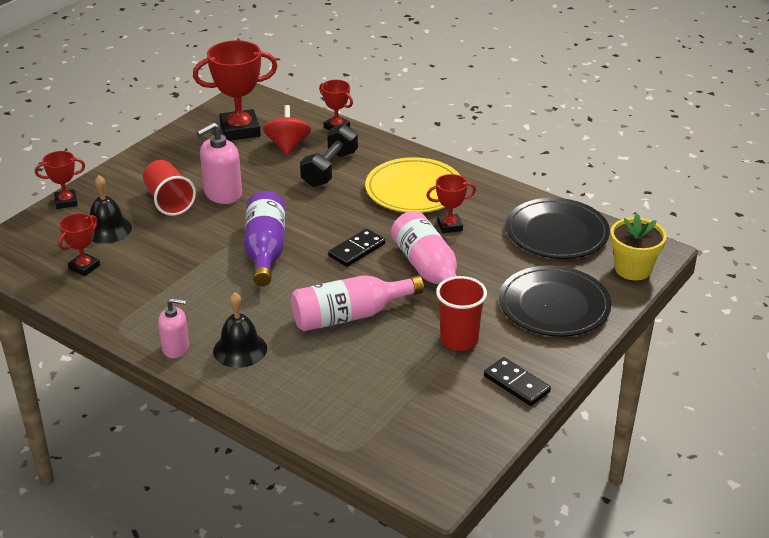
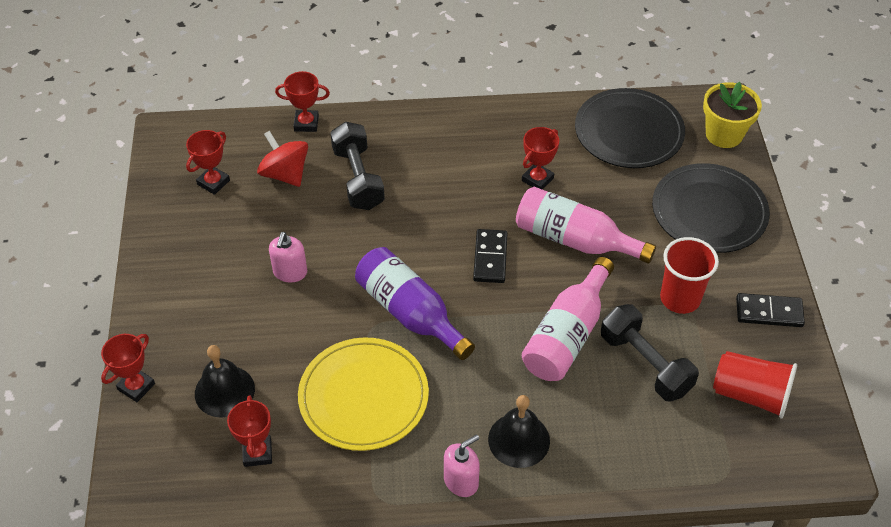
camera: 40 degrees left, 15 degrees up
(169, 201) = (246, 315): red cup -> red cup (750, 394)
(222, 194) = (290, 272): pink soap dispenser -> pink soap dispenser, size x0.65
(240, 130) = (213, 182): red trophy -> red trophy, size x0.54
(381, 360) = (645, 364): none -> black dumbbell
(414, 189) = (461, 156): yellow plate -> yellow plate (363, 396)

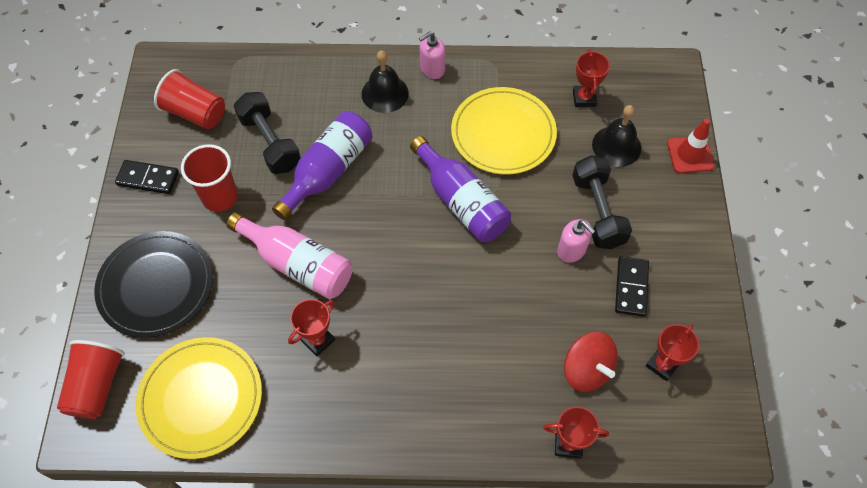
camera: 175 degrees left, 10 degrees up
(136, 386) = (690, 155): red trophy -> red traffic cone
(290, 272) = (571, 250): pink soap dispenser -> pink soap dispenser turned 120 degrees clockwise
(358, 178) = (507, 357): black dumbbell -> black dumbbell (597, 211)
(490, 258) = (382, 251): black domino -> black domino (631, 287)
(567, 335) = (328, 171): pink bottle -> purple bottle
(629, 132) = (201, 398): black plate -> yellow plate
(724, 134) = (97, 386): yellow flower pot -> red cup

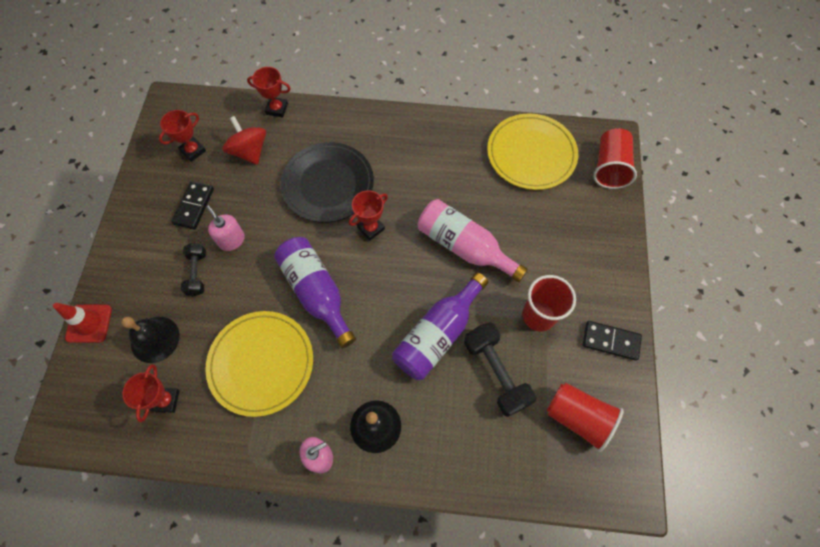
camera: 175 degrees left, 5 degrees up
(156, 286) = (581, 238): black plate -> black plate (328, 184)
(318, 340) = (447, 186): red trophy -> red trophy (371, 228)
(597, 211) = (197, 273): black dumbbell -> black dumbbell, size x0.62

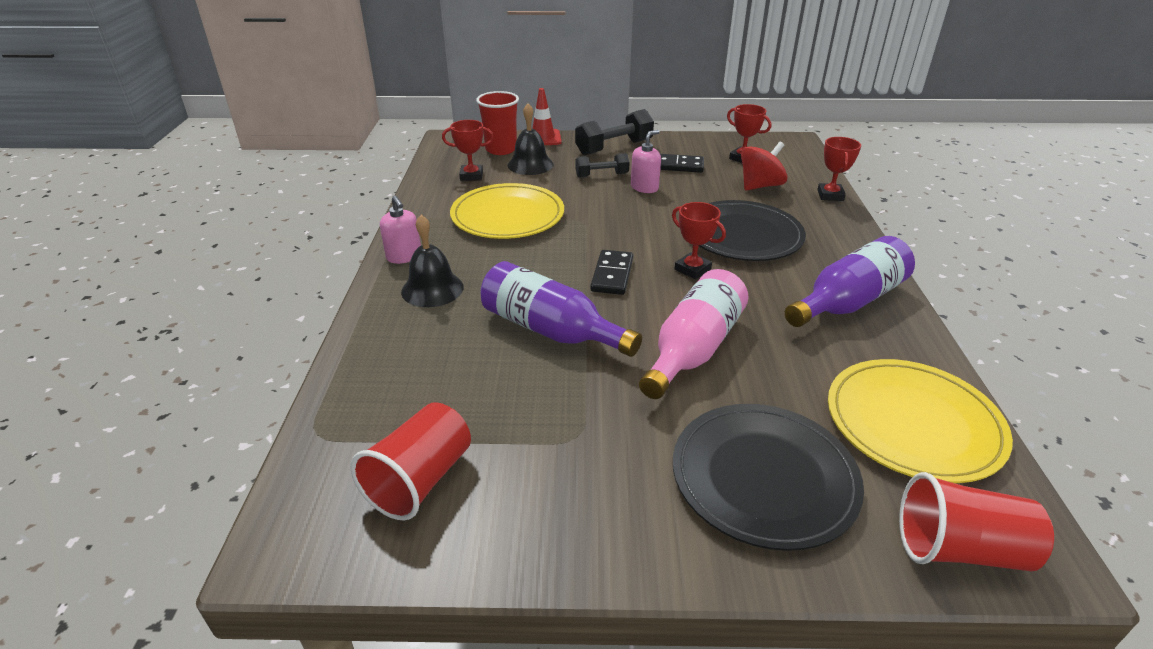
camera: 85 degrees right, 30 degrees down
(316, 292) = (594, 239): purple bottle -> purple bottle (847, 302)
(496, 372) = (497, 385): black dumbbell -> black dumbbell (614, 147)
(538, 315) = (593, 432): red cup -> red cup (501, 149)
(570, 234) = (763, 477): none -> black plate
(610, 341) = (556, 532): black domino -> black domino (612, 275)

